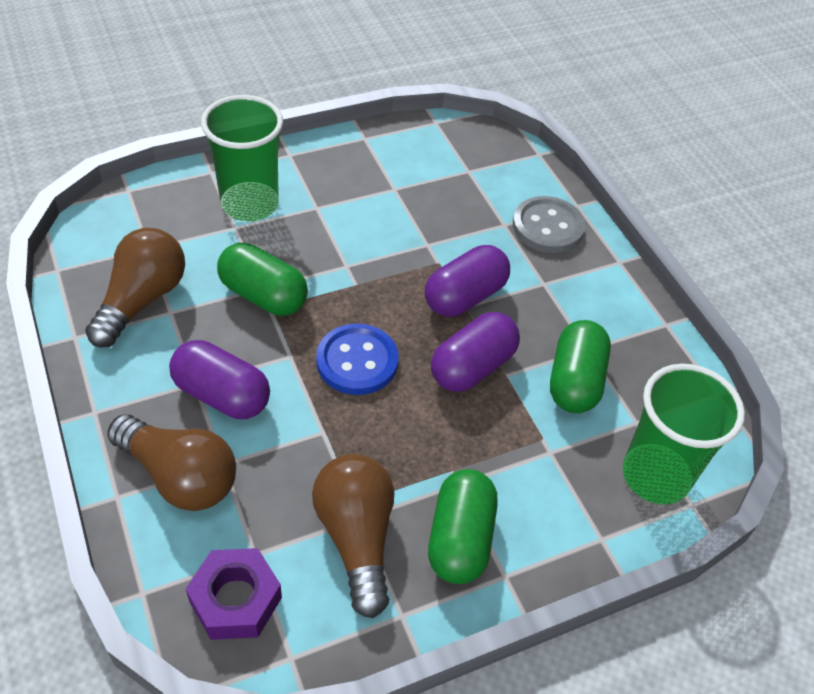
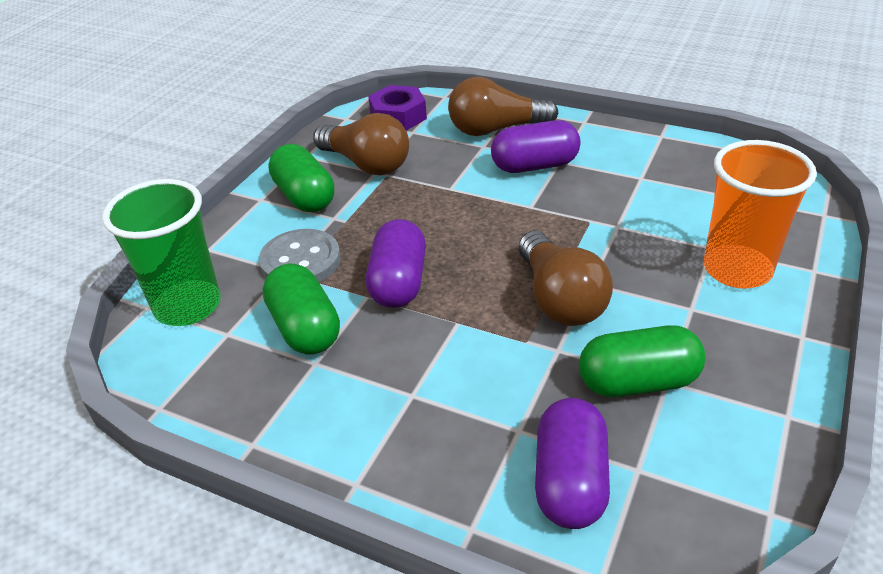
camera: 145 degrees right, 10 degrees down
(142, 300) = (668, 171): brown light bulb -> brown light bulb (560, 299)
(250, 204) = (737, 269): green cup -> orange cup
(263, 295) = (607, 223): green capsule -> green capsule (638, 382)
(357, 361) = (484, 231): blue button -> none
(465, 297) = (467, 328): purple capsule -> purple capsule (570, 481)
(547, 227) = (473, 464): grey button -> grey button (300, 261)

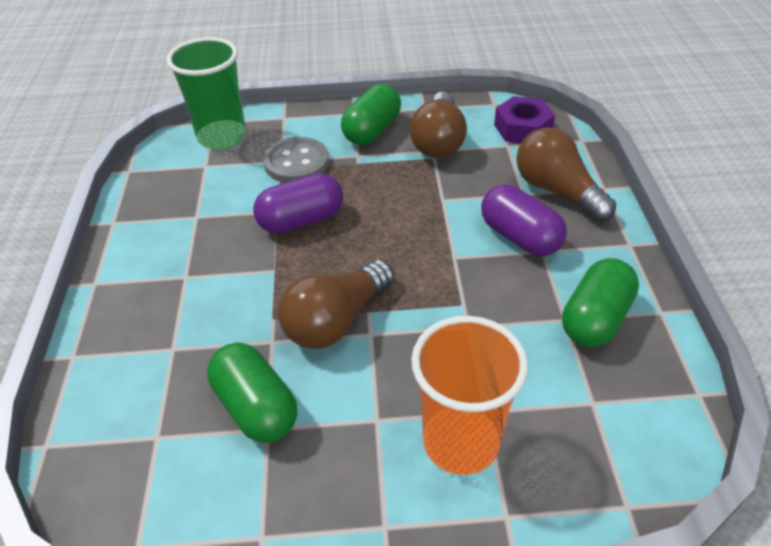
camera: 60 degrees right, 5 degrees up
(305, 328) = (227, 196): green capsule -> green capsule (595, 319)
(570, 481) = (130, 397): purple capsule -> none

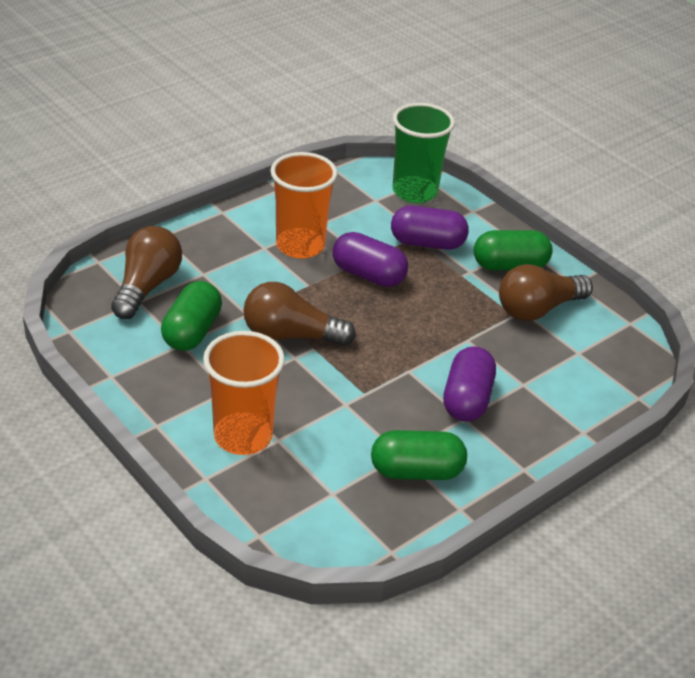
camera: 50 degrees right, 5 degrees down
(212, 247) = (300, 246): none -> orange cup
(296, 162) = (427, 243): grey button -> purple capsule
(522, 128) = (613, 353): purple nut -> none
(557, 191) = (547, 403): brown light bulb -> brown light bulb (147, 286)

